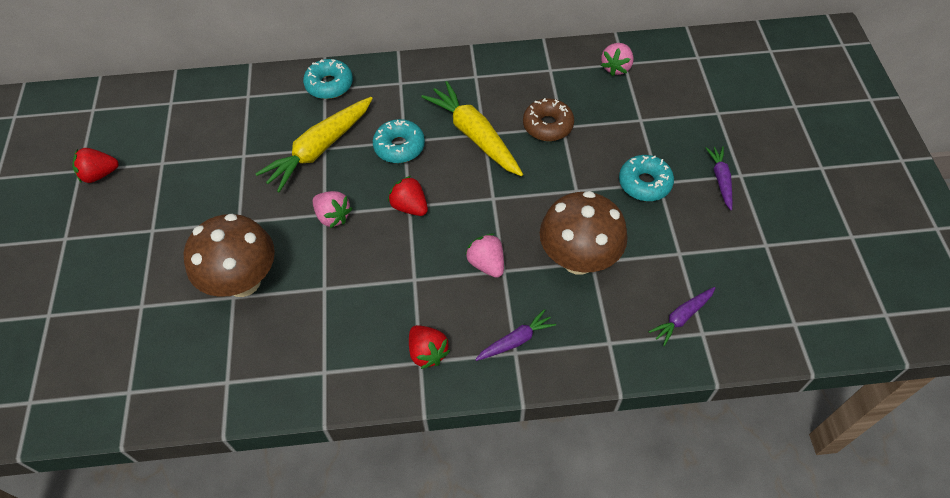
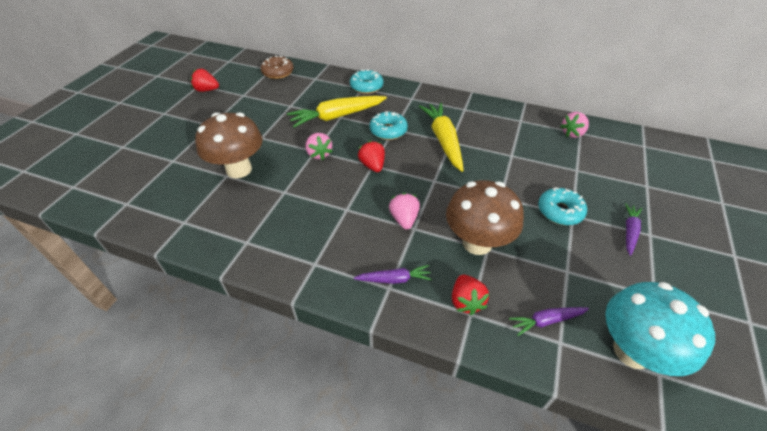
camera: 25 degrees right, 10 degrees down
(427, 352) = (324, 259): red strawberry -> red strawberry (466, 301)
(547, 125) = (500, 151): brown donut -> brown donut (278, 72)
(766, 312) = (632, 351): none -> turquoise mushroom

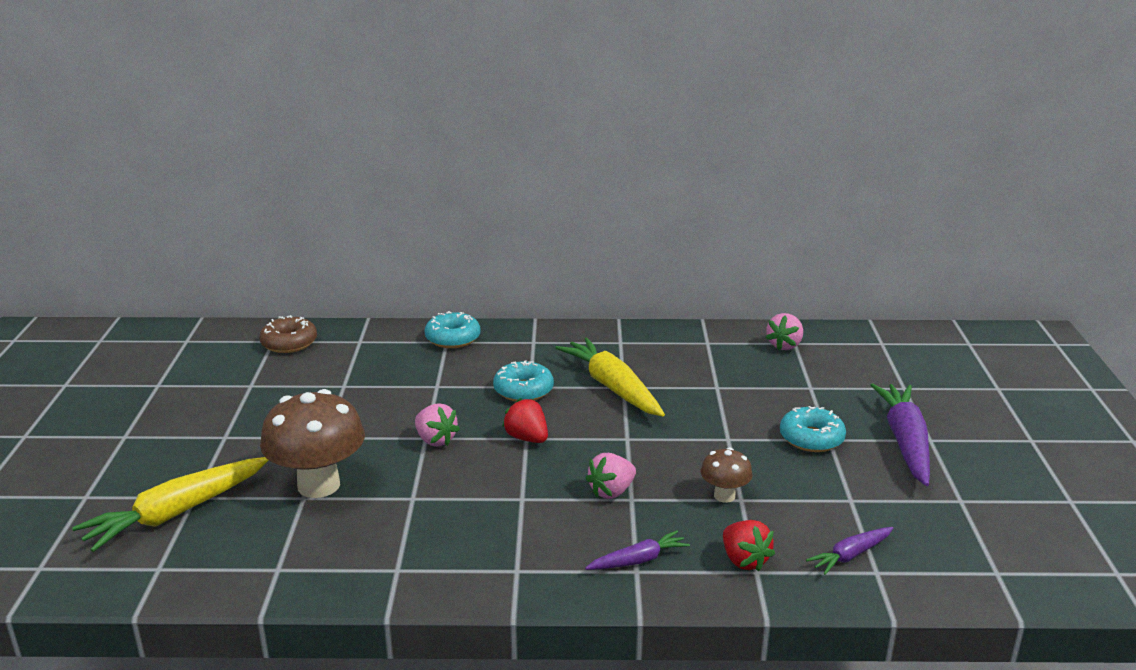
camera: 20 degrees left, 20 degrees down
(207, 90) = (179, 389): red strawberry -> none
(337, 116) = (431, 386): yellow carrot -> yellow carrot (176, 513)
(404, 219) = (611, 491): pink strawberry -> pink strawberry turned 105 degrees counterclockwise
(477, 243) = (724, 496): brown mushroom -> brown mushroom, size x0.50
(629, 231) = (905, 442): purple carrot -> purple carrot, size x1.89
(632, 351) = (959, 559): turquoise mushroom -> none

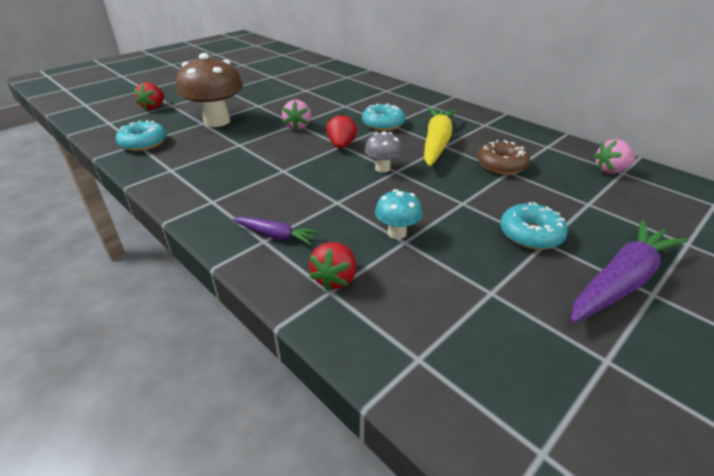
camera: 45 degrees right, 10 degrees up
(176, 513) = (154, 107): yellow carrot -> red strawberry
(289, 343) = (317, 67): brown donut -> brown donut (501, 165)
(453, 338) = (392, 90): turquoise donut -> turquoise donut (143, 143)
(611, 442) = (382, 168): none -> grey mushroom
(611, 491) = (333, 192): pink strawberry -> none
(724, 496) = (397, 233): brown mushroom -> turquoise mushroom
(850, 556) = (418, 331): purple carrot -> none

